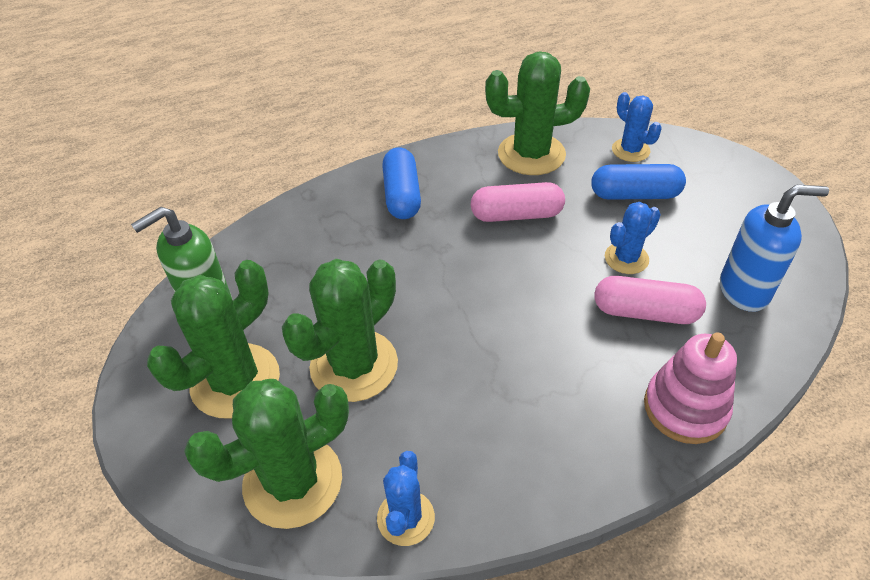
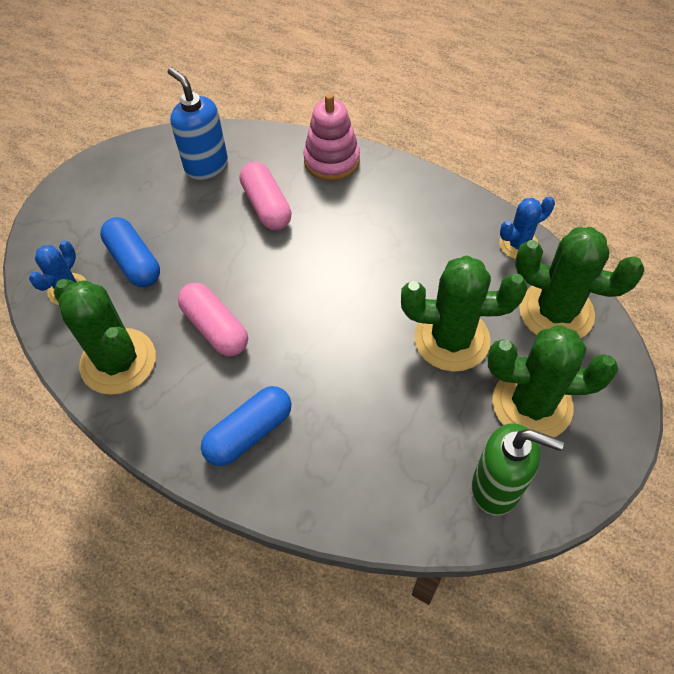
camera: 125 degrees left, 10 degrees up
(626, 258) = (218, 236): blue cactus -> none

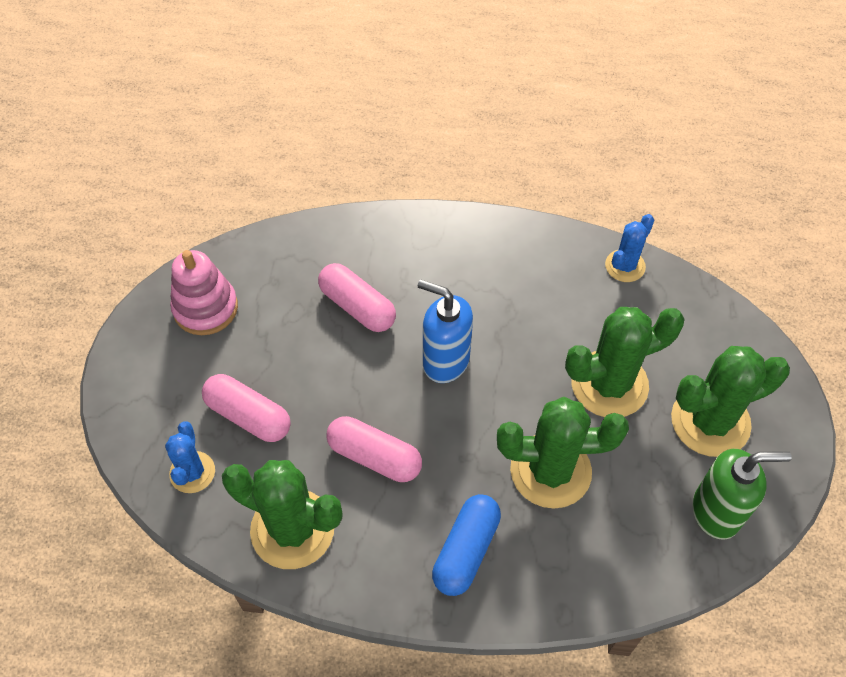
camera: 25 degrees left, 0 degrees up
(134, 261) = (248, 416): blue capsule -> pink capsule
(206, 166) = (268, 282): blue soap dispenser -> blue soap dispenser (445, 361)
(332, 160) = (399, 234): pink stacking toy -> pink stacking toy (205, 308)
(556, 312) = (690, 323): green cactus -> green cactus (550, 471)

